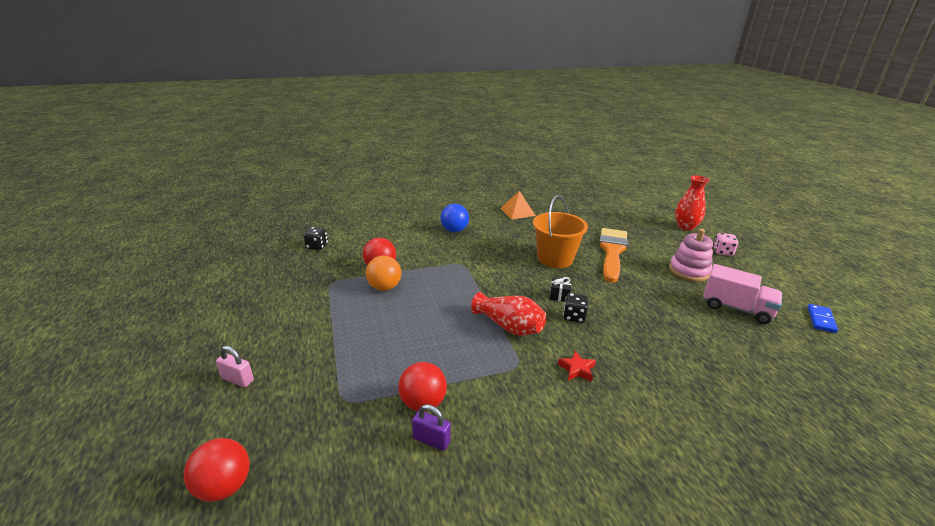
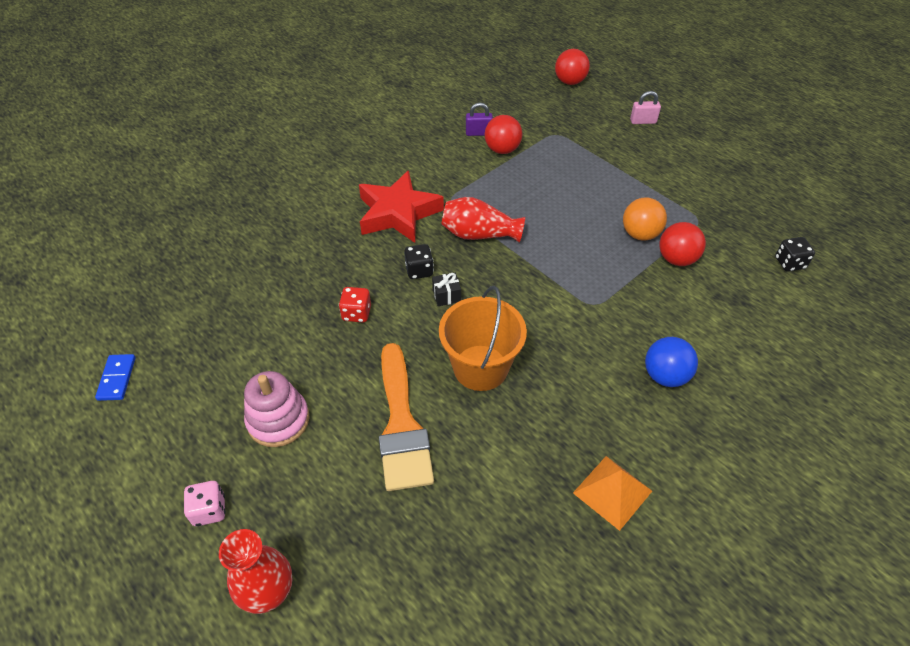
camera: 155 degrees right, 20 degrees up
(577, 369) = (398, 213): red star -> red star, size x2.47
(632, 305) = (356, 313): none -> red dice
(736, 308) = (225, 358): pink truck -> none

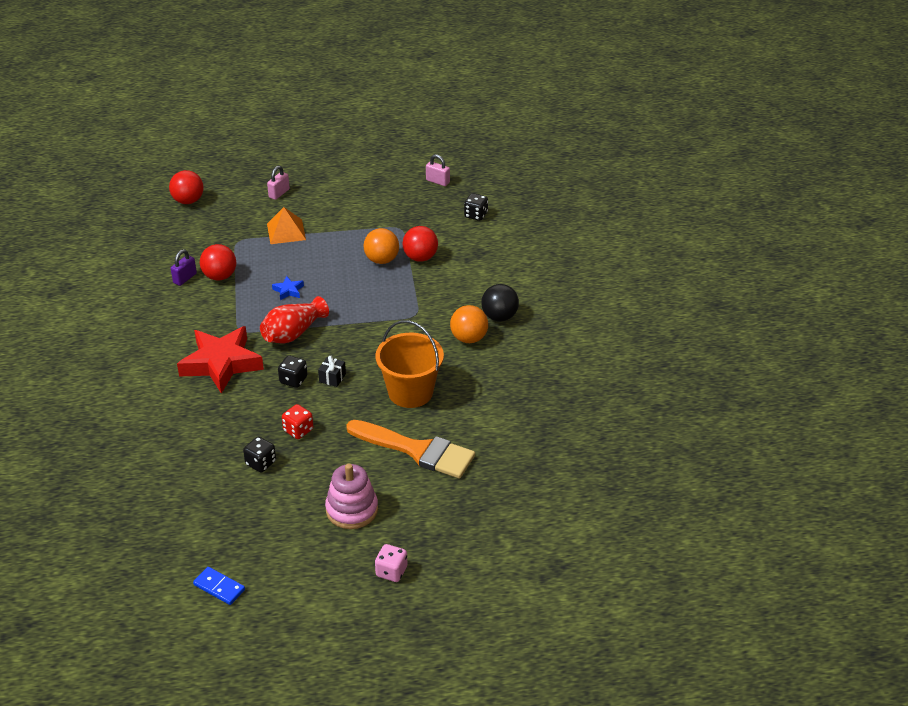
camera: 55 degrees left, 10 degrees down
(268, 591) = (477, 563): red vase -> none
(294, 313) = (261, 463): none -> black dice
(529, 199) = (288, 291): none -> blue star
(605, 369) = (469, 338): none -> orange ball
(612, 491) = (551, 383): orange pyramid -> orange pyramid (286, 231)
(665, 376) = (499, 317): blue ball -> black ball
(797, 206) = (437, 181): none -> pink padlock

